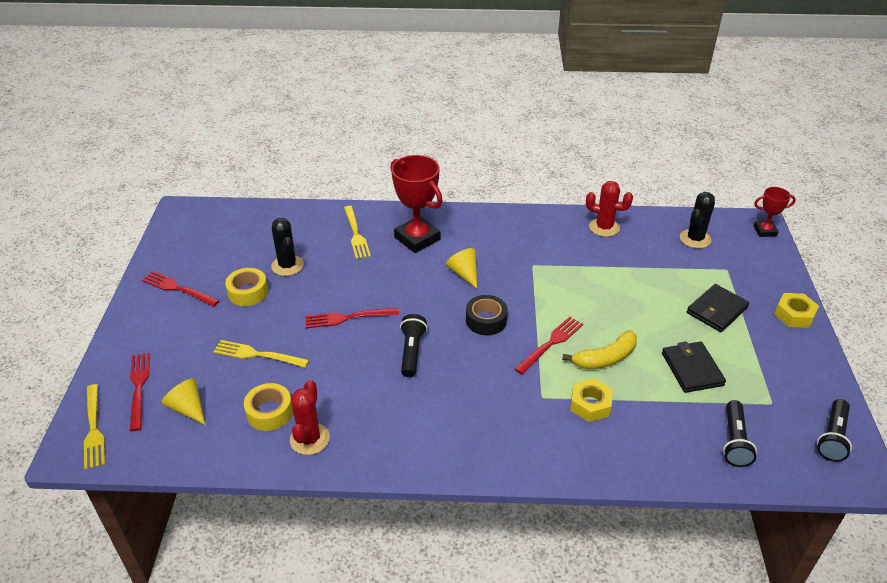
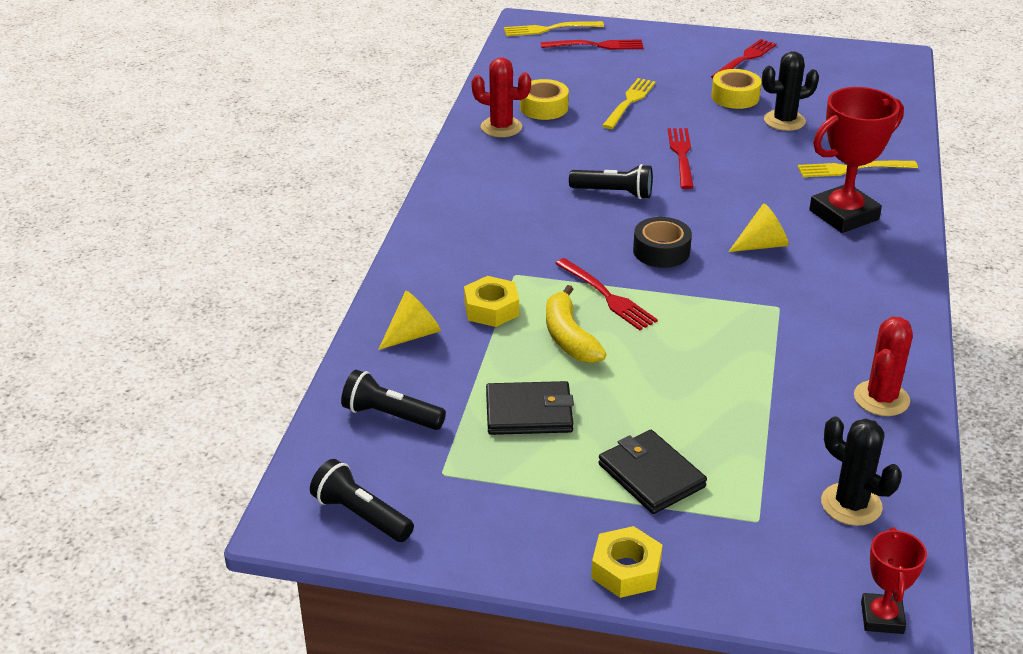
camera: 100 degrees right, 5 degrees down
(188, 408) = (562, 68): yellow cone -> yellow cone (413, 335)

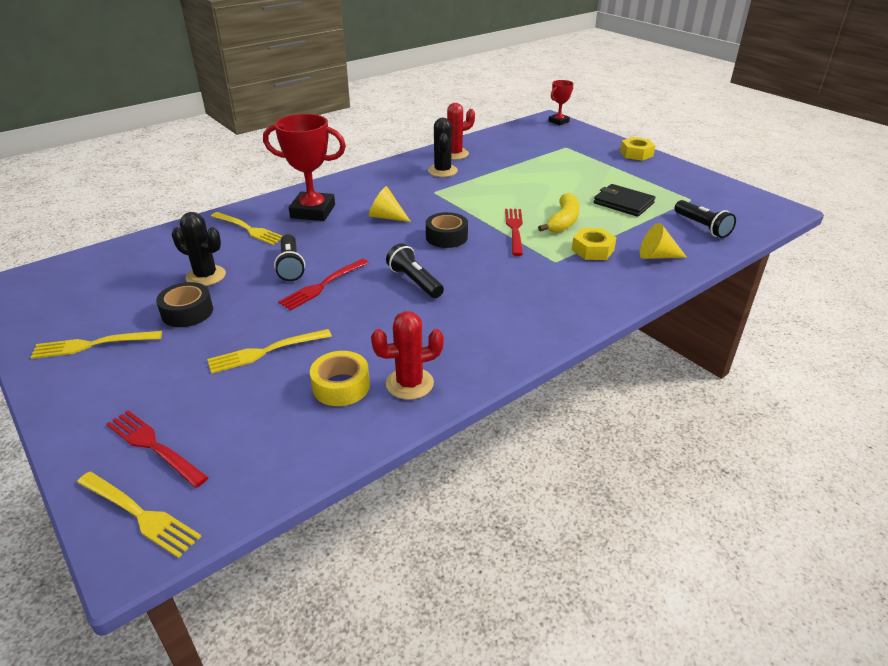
camera: 140 degrees left, 0 degrees up
(360, 515) = (744, 200): black flashlight -> black flashlight (291, 266)
(501, 127) = (409, 383): red cactus -> red cactus turned 75 degrees counterclockwise
(651, 475) = (591, 169): black wallet -> none
(735, 97) = (187, 312): yellow tape -> black tape
(745, 59) = (93, 345): red fork -> yellow fork
(851, 504) = (523, 139): black cactus -> black cactus (442, 171)

